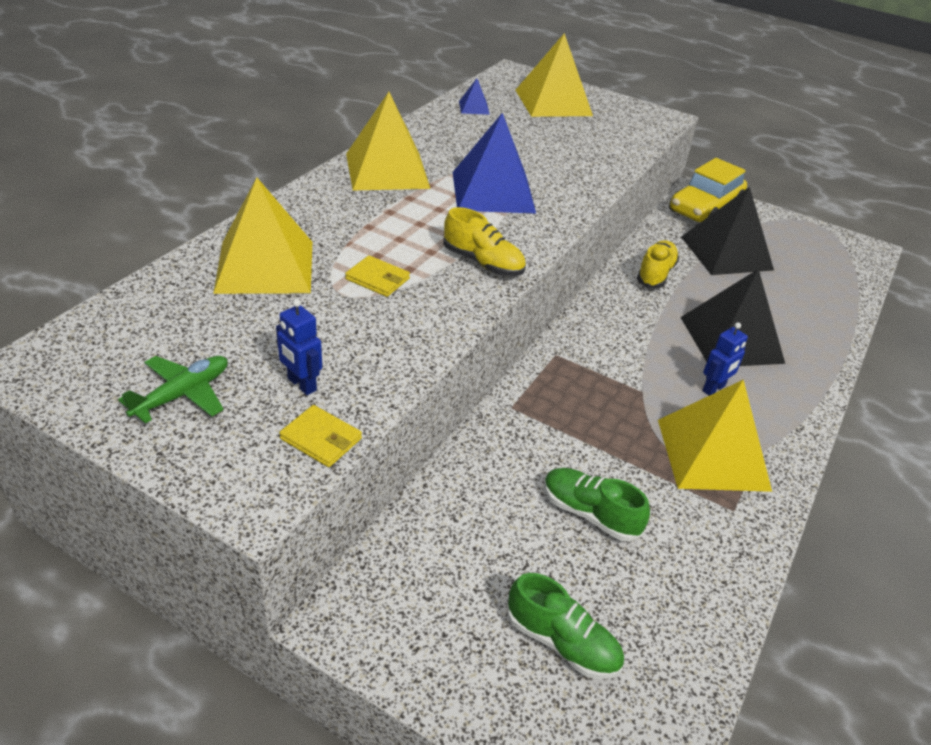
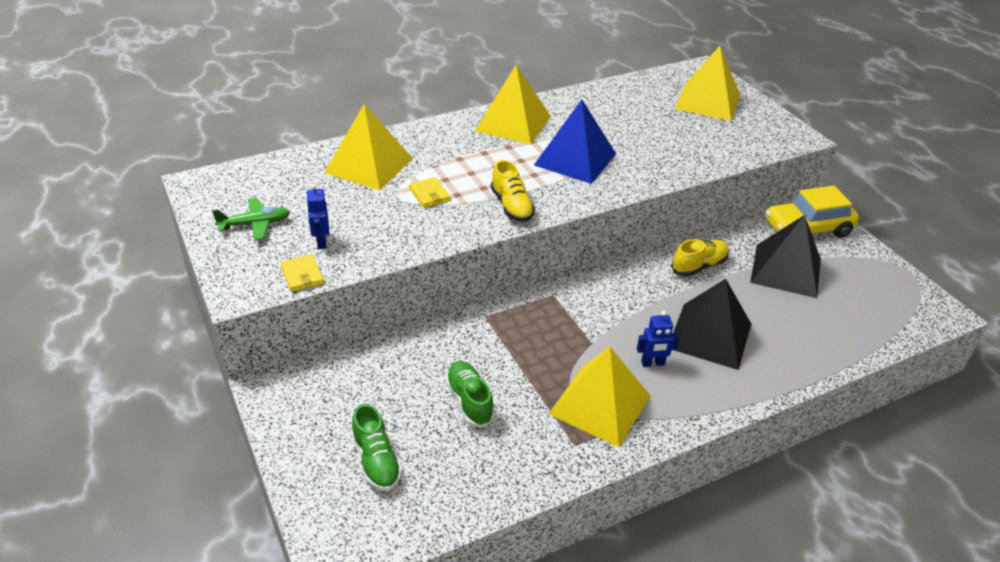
camera: 35 degrees right, 0 degrees up
(474, 108) = (633, 91): blue pyramid -> none

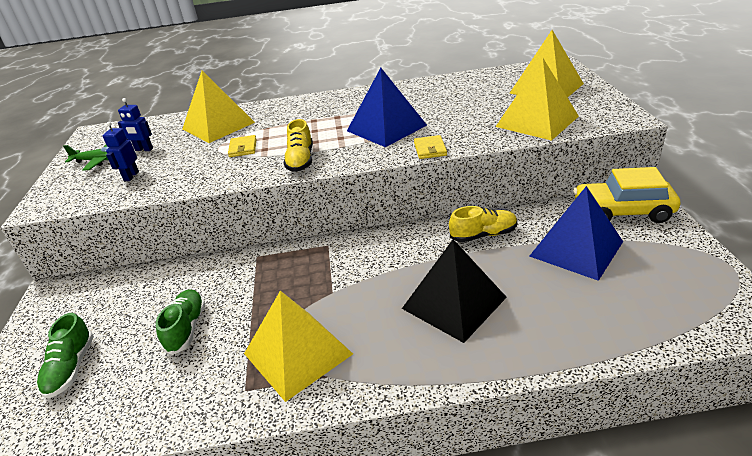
camera: 25 degrees right, 5 degrees down
(302, 275) = (93, 199): yellow wallet -> yellow wallet (430, 149)
(513, 123) = (356, 101): yellow pyramid -> yellow pyramid (537, 121)
(652, 363) = (377, 321): blue robot -> blue robot (144, 149)
(785, 270) = (576, 248): black pyramid -> blue pyramid

